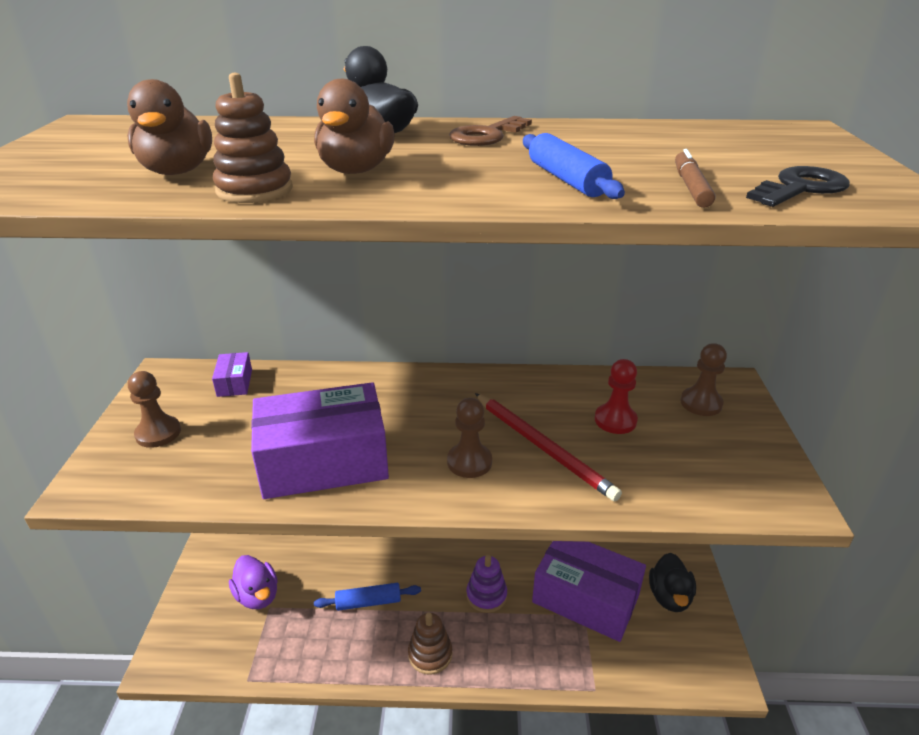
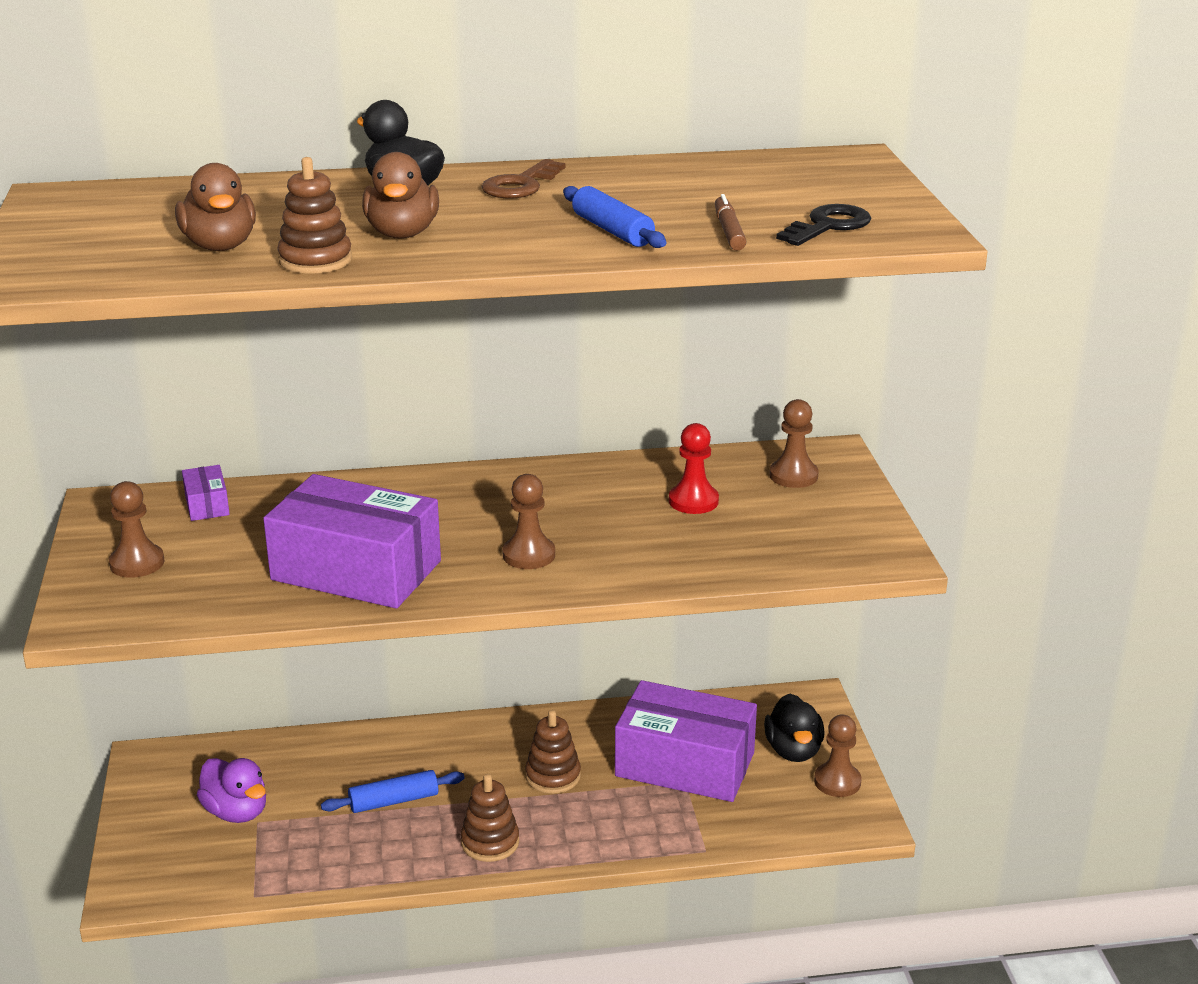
camera: 10 degrees left, 5 degrees down
(324, 461) = (356, 570): purple box -> purple box turned 45 degrees clockwise
(486, 595) = (553, 776): purple stacking toy -> brown stacking toy
(543, 447) = (612, 534): red pencil -> none
(703, 633) = (837, 781): none -> brown pawn

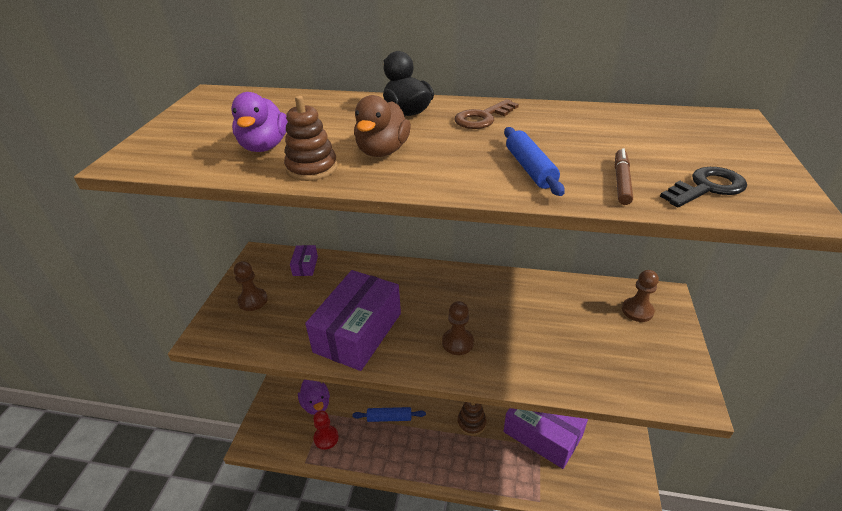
camera: 20 degrees right, 10 degrees up
(220, 246) = (264, 146): brown duck -> purple duck
(356, 570) = (358, 332): purple box -> purple box turned 75 degrees clockwise
(490, 842) = (427, 460): brown stacking toy -> none
(693, 501) = (569, 319): red pawn -> red pawn (326, 438)
(793, 751) = (605, 440): black duck -> none
(837, 781) = (626, 470): brown pawn -> none

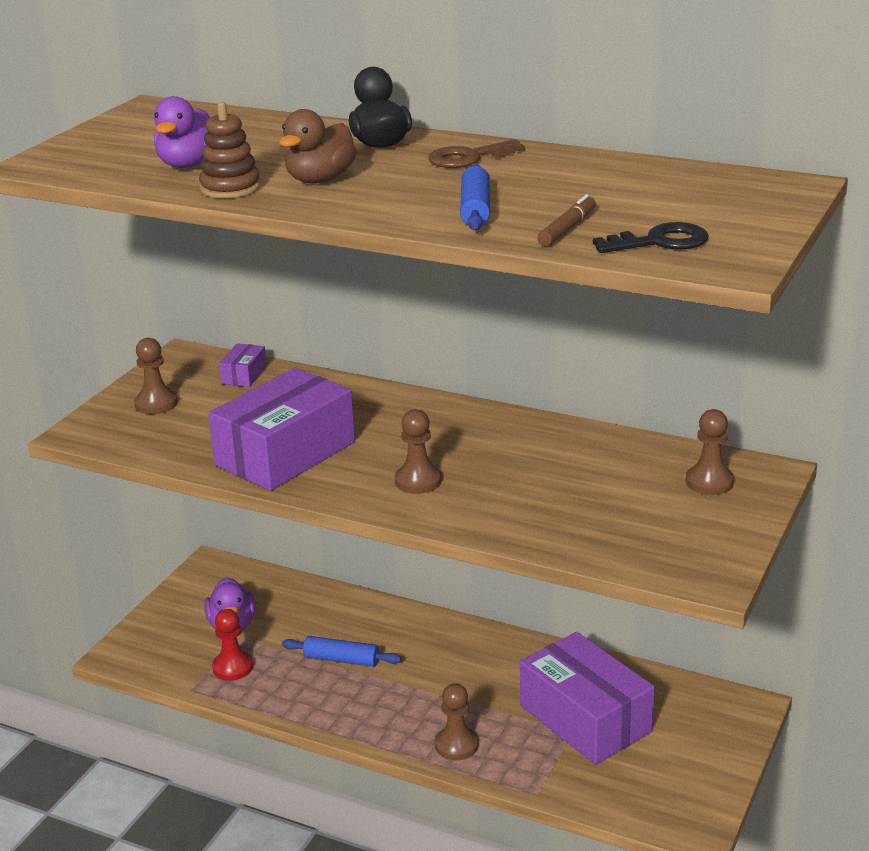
camera: 15 degrees right, 10 degrees down
(471, 423) = (472, 687): brown stacking toy -> none
(479, 471) = (456, 745): none -> brown pawn

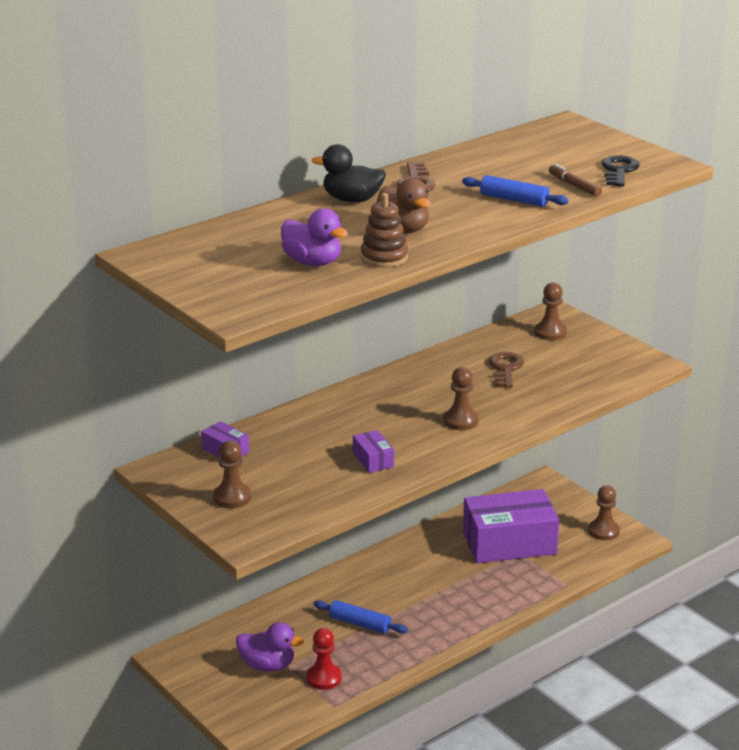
camera: 65 degrees left, 0 degrees up
(285, 454) = (373, 460): purple box -> purple box, size x0.42
(341, 659) = (360, 624): blue rolling pin -> blue rolling pin turned 75 degrees clockwise
(456, 745) = (496, 601): brown pawn -> brown pawn (603, 531)
(577, 476) = (505, 368): none -> brown key

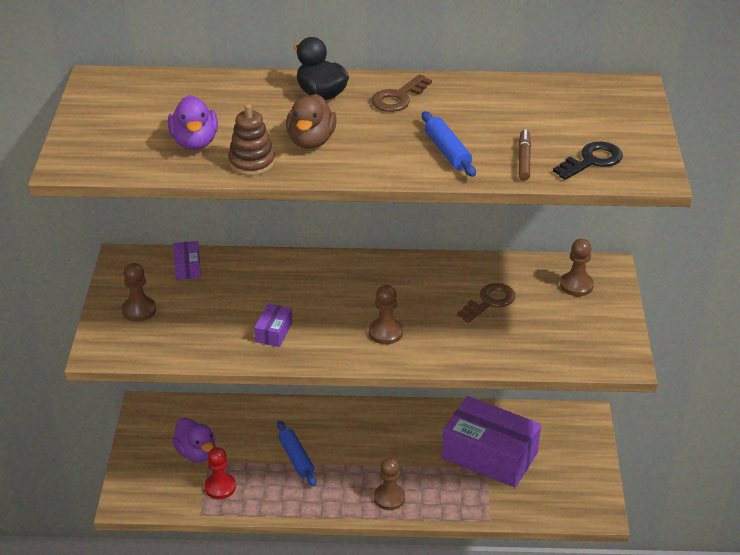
camera: 40 degrees right, 10 degrees up
(603, 531) = (581, 489): brown pawn -> brown pawn (389, 498)

